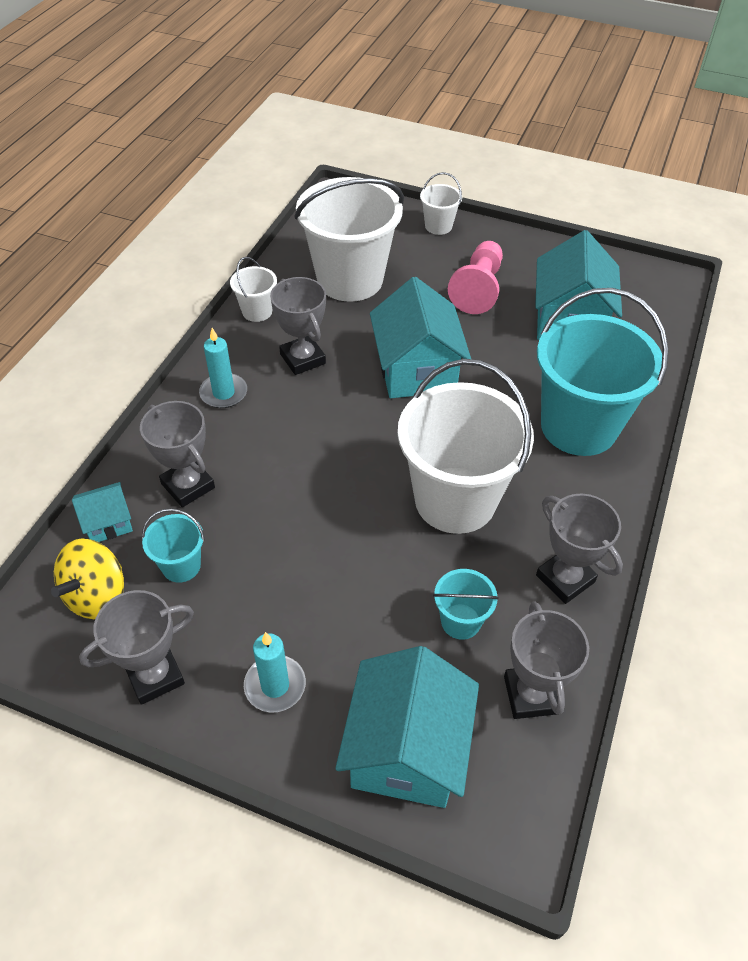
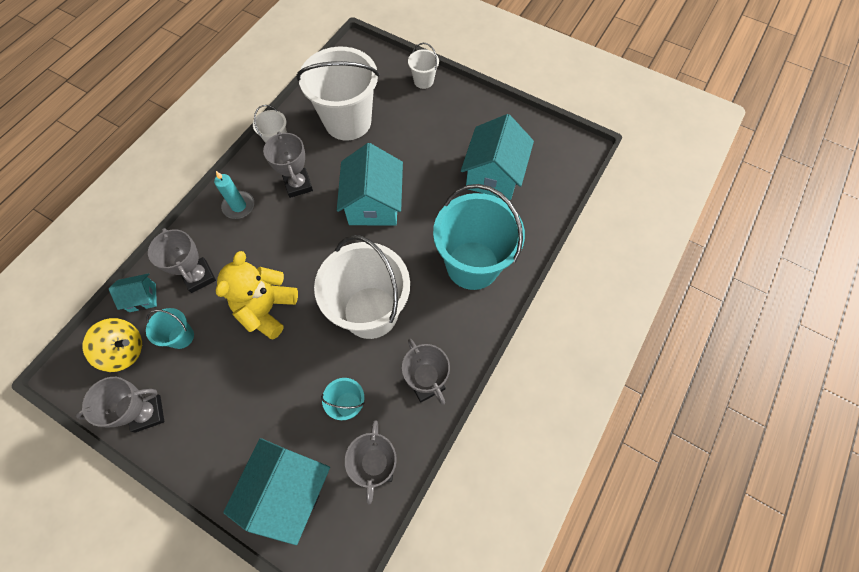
camera: 10 degrees right, 15 degrees up
(97, 595) = (125, 350): yellow spinning top -> yellow spinning top turned 120 degrees counterclockwise
(275, 685) = (219, 432): turquoise candle -> none
(302, 514) = (267, 309): none -> yellow teddy bear
(478, 289) = (436, 140): pink pawn -> none

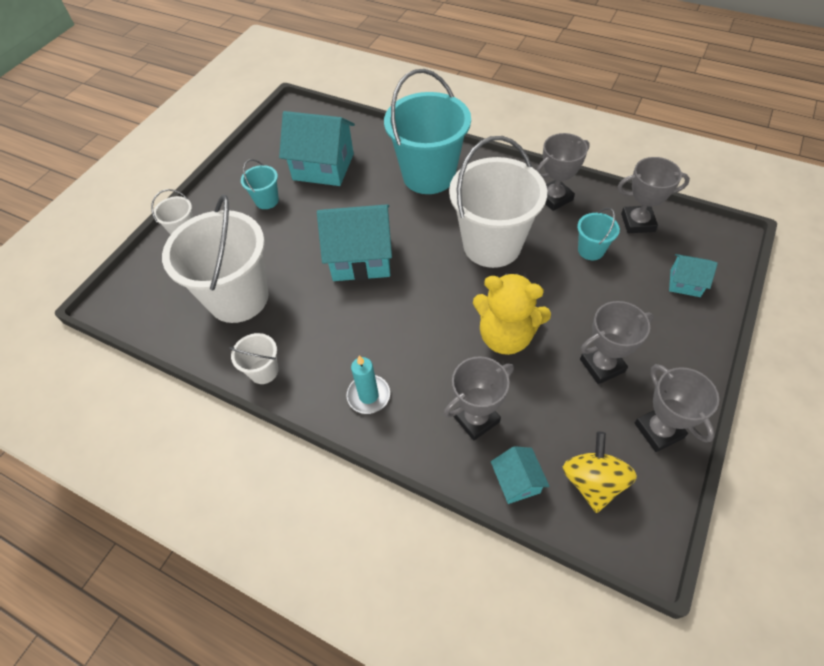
camera: 90 degrees left, 10 degrees down
(181, 336) = (558, 419): turquoise bucket -> turquoise bucket (267, 200)
(288, 490) = (685, 283): turquoise house -> turquoise house, size x0.50
(298, 185) = (335, 335): grey trophy -> grey trophy (602, 365)

